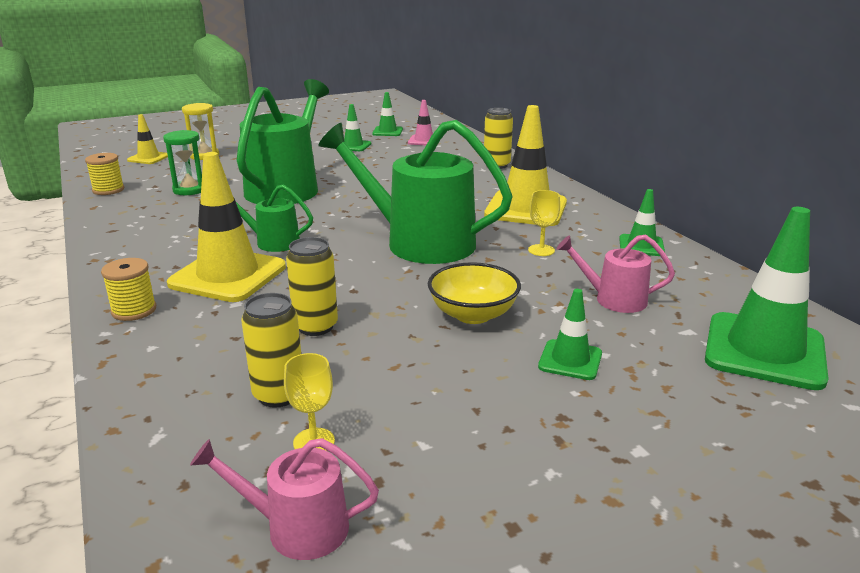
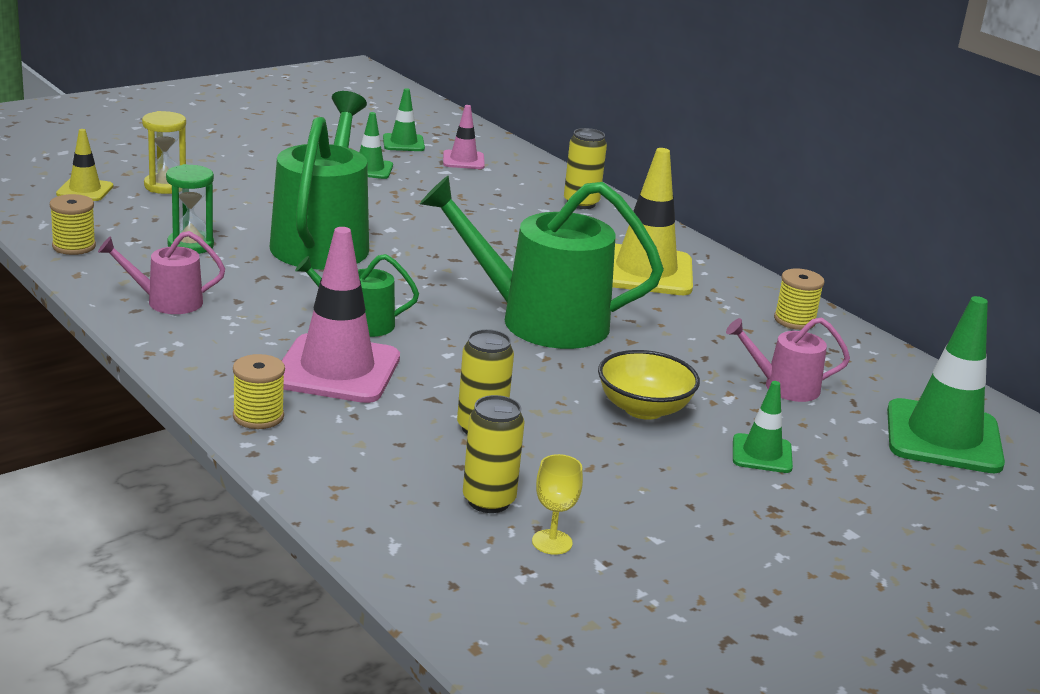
camera: 15 degrees left, 0 degrees up
(228, 275) = (337, 370): yellow traffic cone -> pink traffic cone
(298, 527) = (581, 611): pink watering can -> pink watering can (167, 302)
(541, 250) = (685, 328): yellow goblet -> none
(641, 246) = (794, 320): green traffic cone -> yellow spool

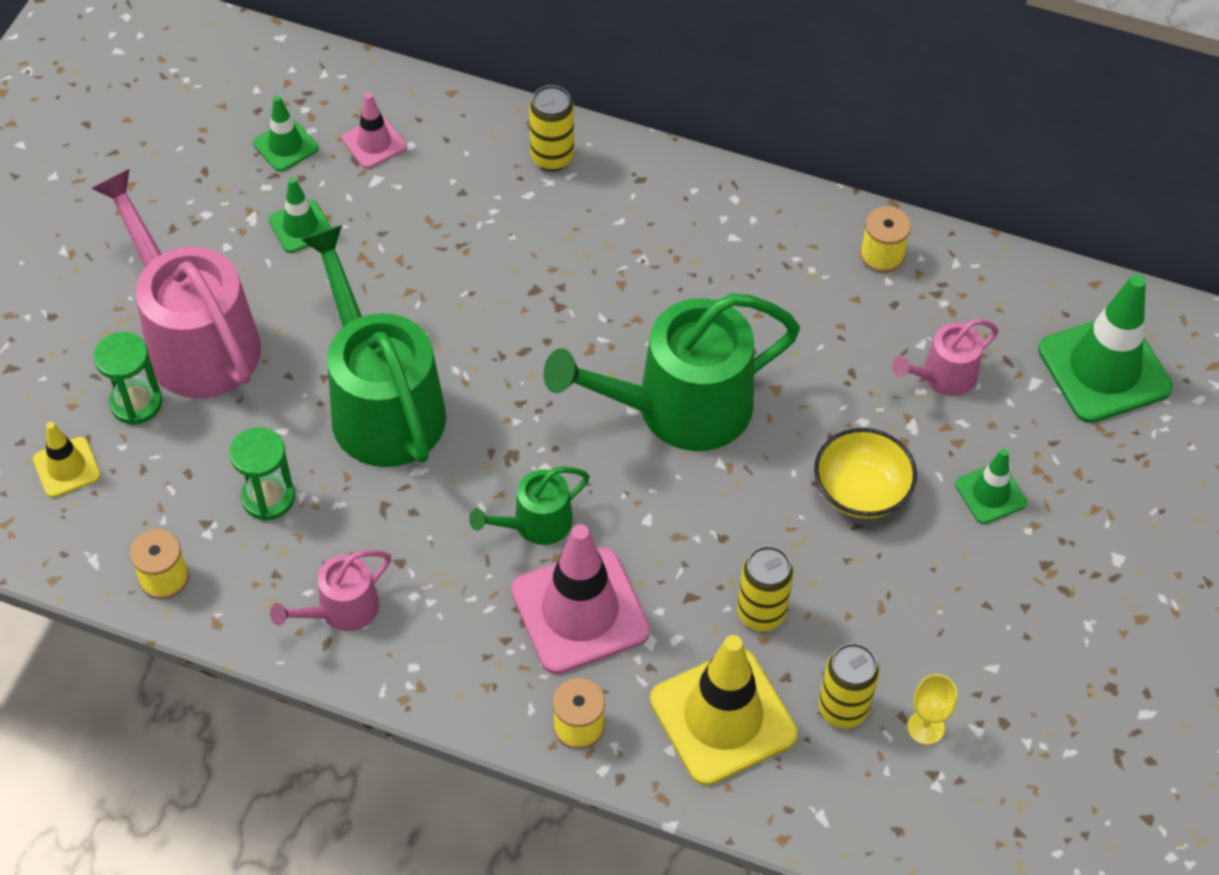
camera: 30 degrees left, 30 degrees up
(165, 186) = (136, 403): yellow hourglass -> green hourglass
(239, 180) = (195, 340): none -> pink watering can
(645, 271) = (703, 254): yellow traffic cone -> yellow traffic cone (723, 717)

